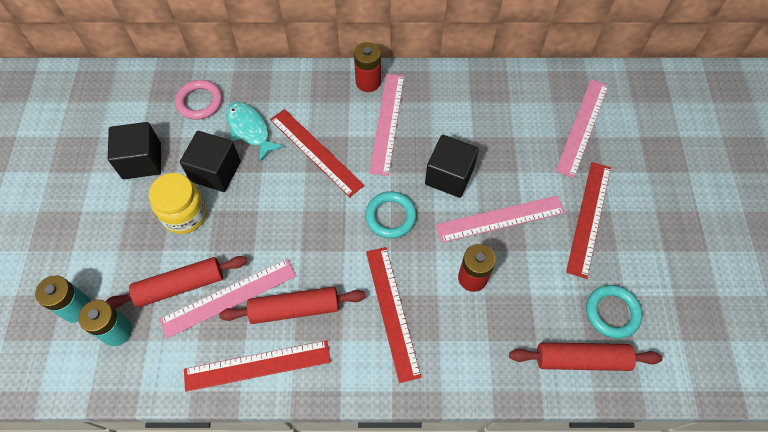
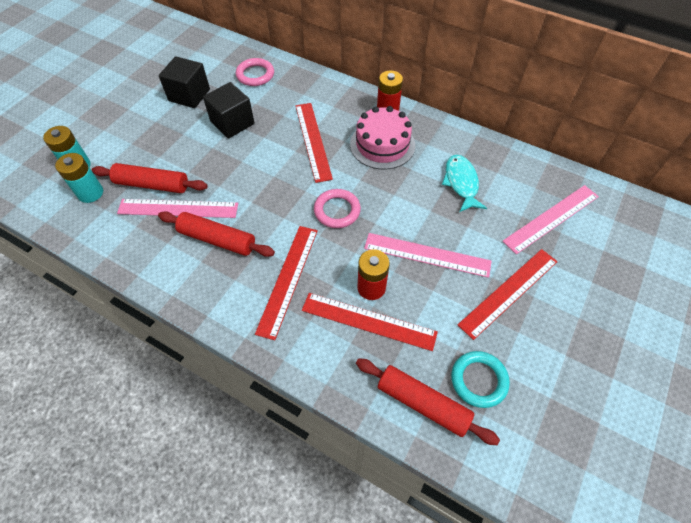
camera: 30 degrees right, 5 degrees down
(185, 214) = (191, 140): yellow jar -> none
(250, 130) = (276, 106): turquoise fish -> turquoise fish (461, 183)
(257, 365) = (162, 264): red ruler -> red ruler (368, 321)
(387, 123) = (382, 144): pink ruler -> pink cake
(390, 216) = (337, 211): turquoise ring -> pink ring
(449, 176) = (405, 203): black cube -> none

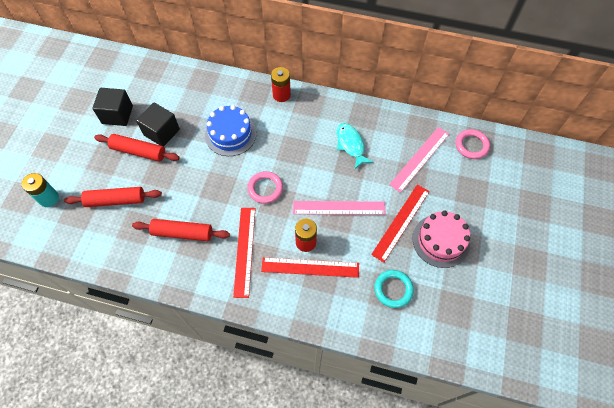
camera: 15 degrees left, 5 degrees up
(90, 193) = (68, 219): turquoise battery -> none
(178, 208) = (143, 215): pink ruler -> none
(255, 75) = (166, 84): pink ring -> pink ring (471, 145)
(313, 141) = (230, 134): red ruler -> blue cake
(382, 144) = (285, 125): pink cake -> pink cake (441, 240)
(422, 403) = (360, 315): red rolling pin -> red rolling pin (138, 151)

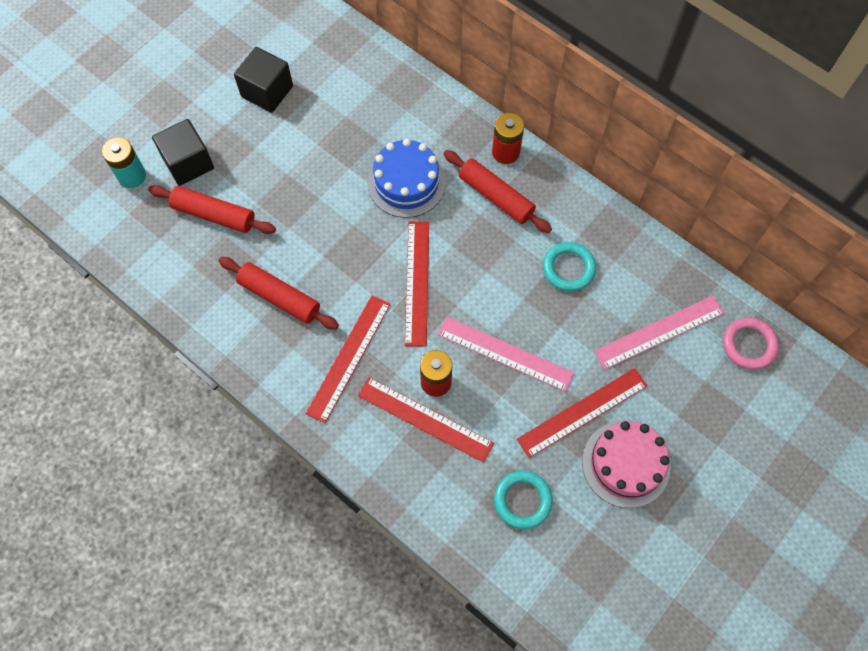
camera: 25 degrees right, 5 degrees up
(138, 151) = (272, 157): red rolling pin -> red rolling pin (496, 196)
(161, 132) = (314, 141): black cube -> black cube (188, 163)
(265, 188) = (417, 282): pink ring -> red ruler
(350, 145) = (568, 268): turquoise fish -> turquoise ring

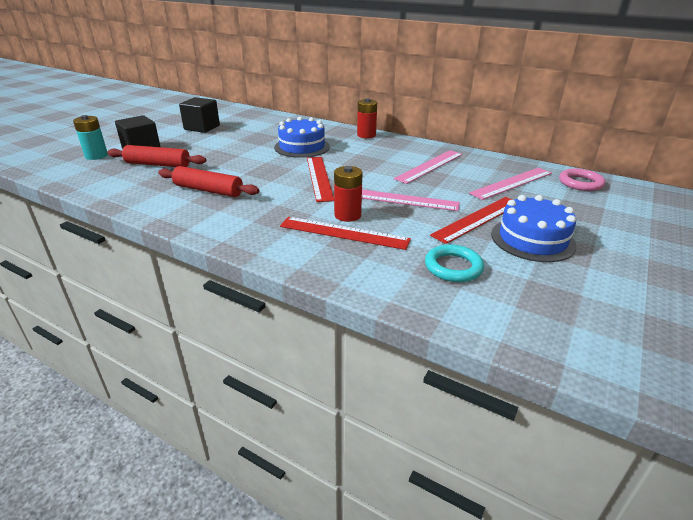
camera: 10 degrees left, 35 degrees down
(349, 357) = (269, 210): red ruler -> none
(496, 196) = (366, 147): red rolling pin -> none
(568, 268) = (430, 166): turquoise ring -> pink ruler
(626, 464) = (532, 239): pink cake -> blue cake

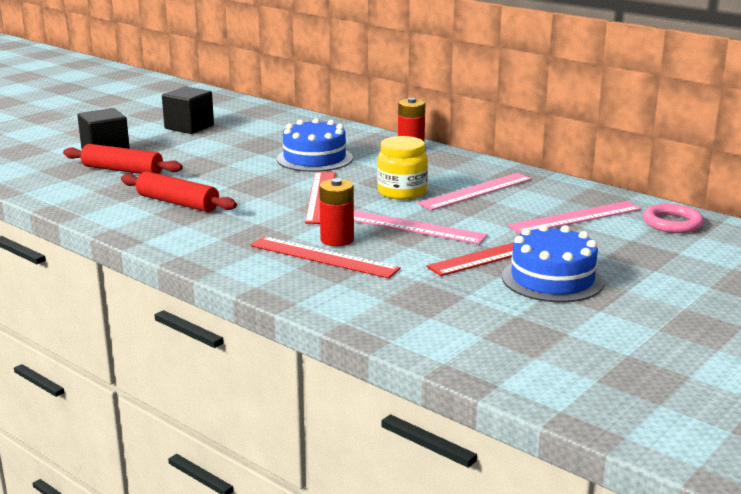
camera: 10 degrees right, 10 degrees down
(96, 156) = (49, 156): turquoise battery -> none
(377, 170) = (402, 192): none -> yellow jar
(453, 267) = (434, 298): turquoise ring -> none

